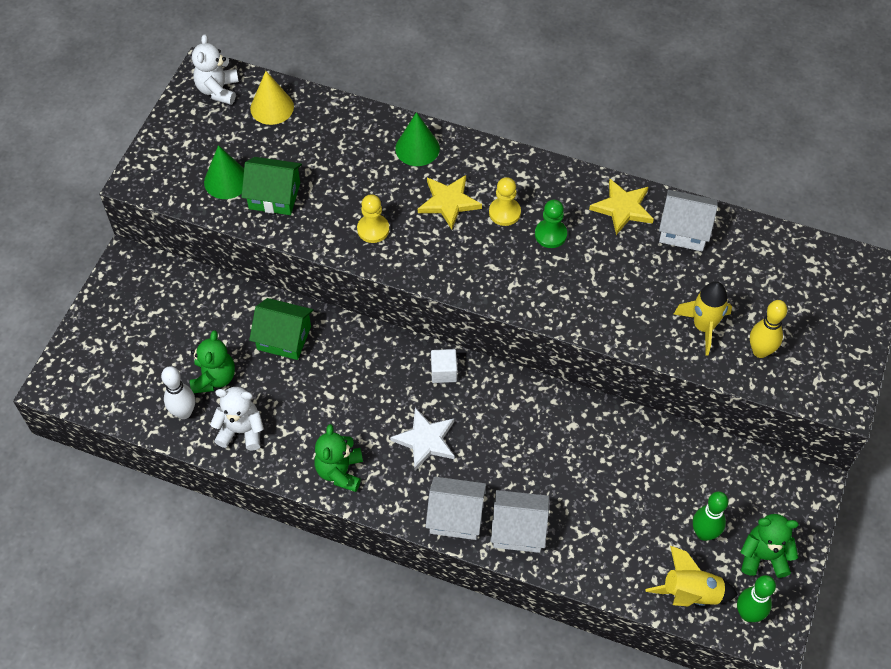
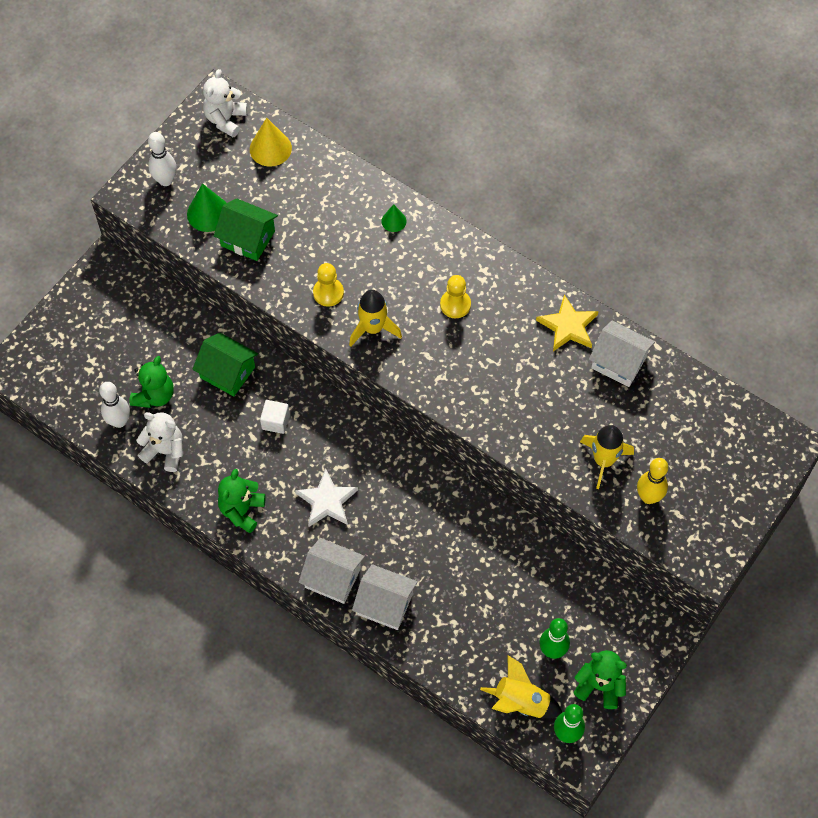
camera: 15 degrees right, 5 degrees up
(173, 159) = (165, 180): none -> white bowling pin
(417, 148) = (393, 221): green cone -> green cone, size x0.58
(429, 253) = (373, 328): none -> yellow rocket
(444, 372) = (363, 440): white cube -> white cube (275, 421)
(449, 202) = (406, 282): yellow star -> none
(550, 234) = (491, 336): green pawn -> none

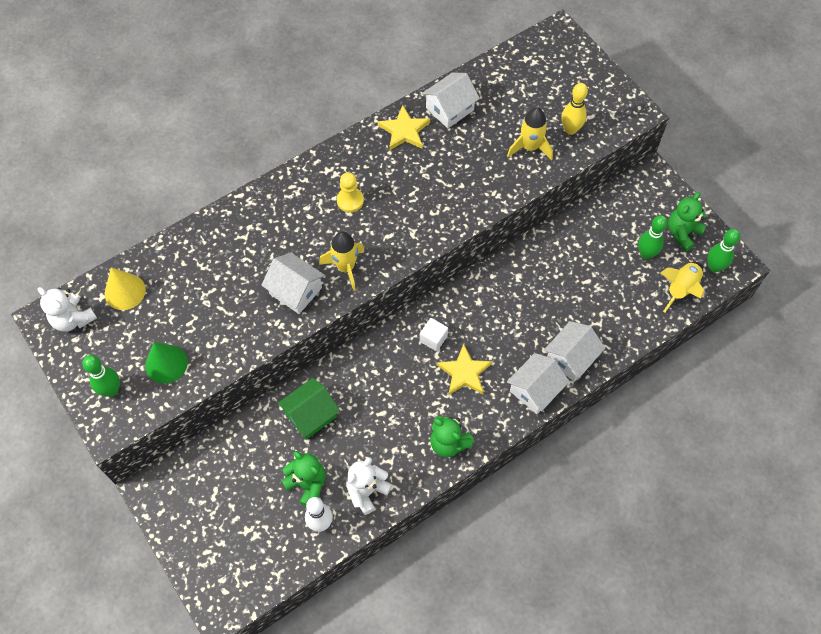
camera: 70 degrees left, 0 degrees up
(165, 180) = (111, 390): white bowling pin -> green bowling pin
(248, 238) = (209, 338): green house -> none
(275, 421) = (375, 390): white cube -> white cube (433, 339)
(327, 501) = (464, 372): white star -> yellow star
(328, 293) = (295, 291): yellow pawn -> white house
(393, 221) = (249, 219): green cone -> none

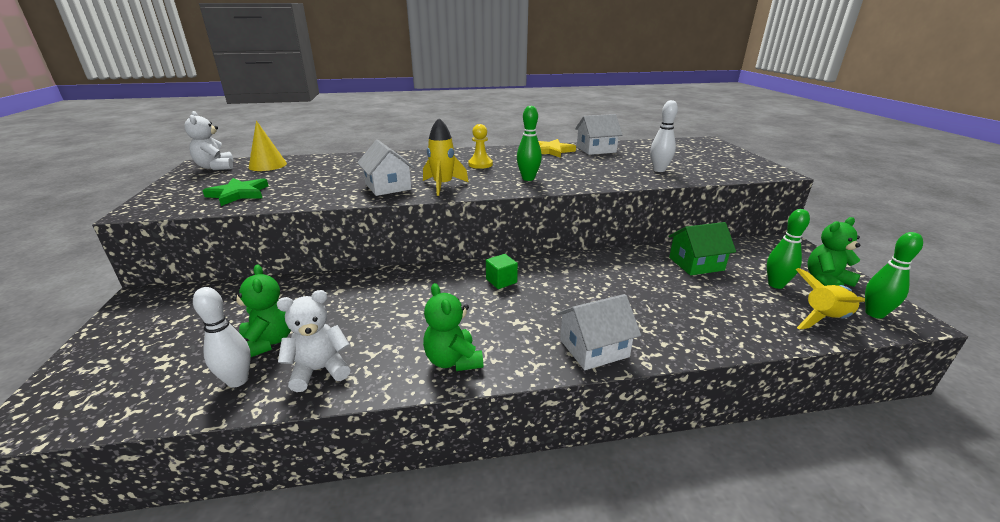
camera: 25 degrees right, 35 degrees down
(111, 390) = (179, 195): green bowling pin -> green bowling pin (528, 178)
(166, 363) = (238, 194): green cone -> green star
(310, 415) = (334, 295): green house -> green house (696, 264)
(433, 339) = (501, 281): white cube -> green cube
(464, 372) = (516, 311): yellow star -> none
(530, 147) = (659, 170): yellow rocket -> white bowling pin
(570, 129) = (703, 169): yellow bowling pin -> none
(571, 358) = (654, 335): white house -> none

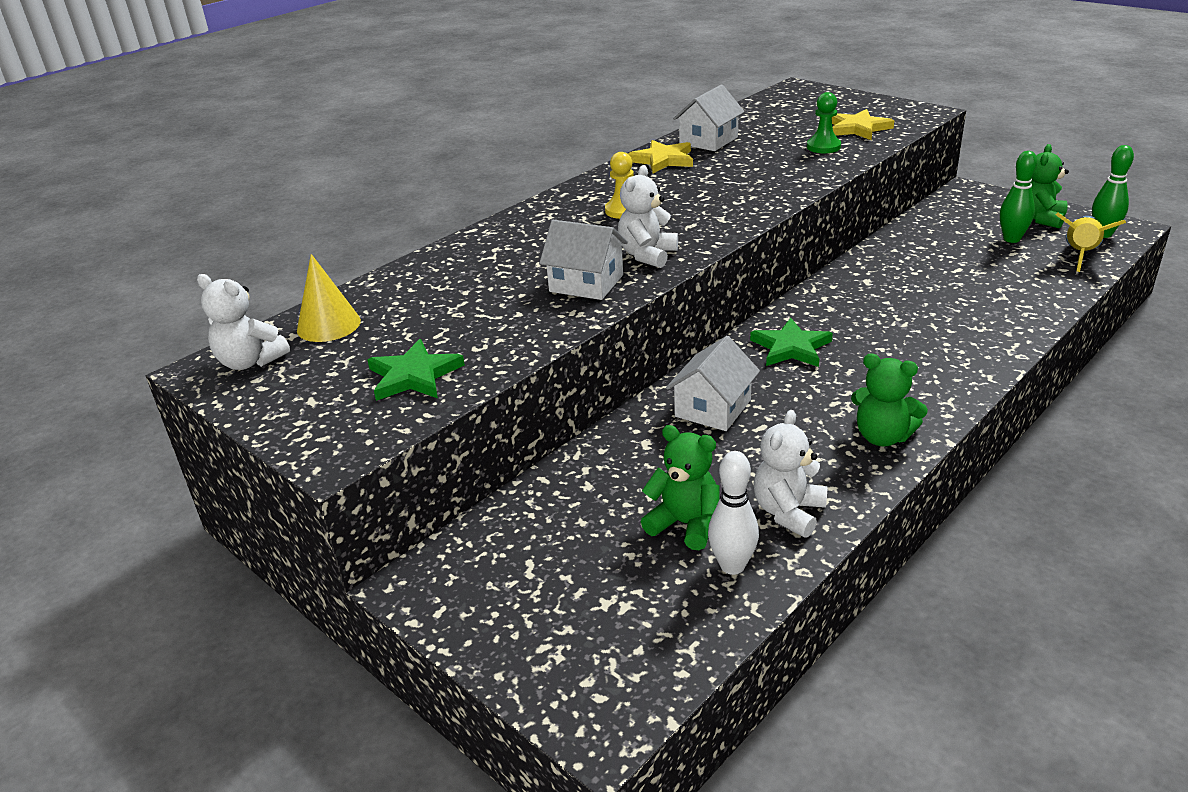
camera: 35 degrees left, 5 degrees up
(443, 185) = (647, 255): yellow rocket -> white teddy bear
(501, 281) = (791, 347): green cube -> green star
(528, 178) = (718, 209): green bowling pin -> none
(594, 348) = (968, 365): white house -> white house (713, 408)
(659, 170) = (823, 147): white bowling pin -> green pawn
(696, 264) = (927, 247): green house -> none
(704, 167) = (858, 128): none -> yellow star

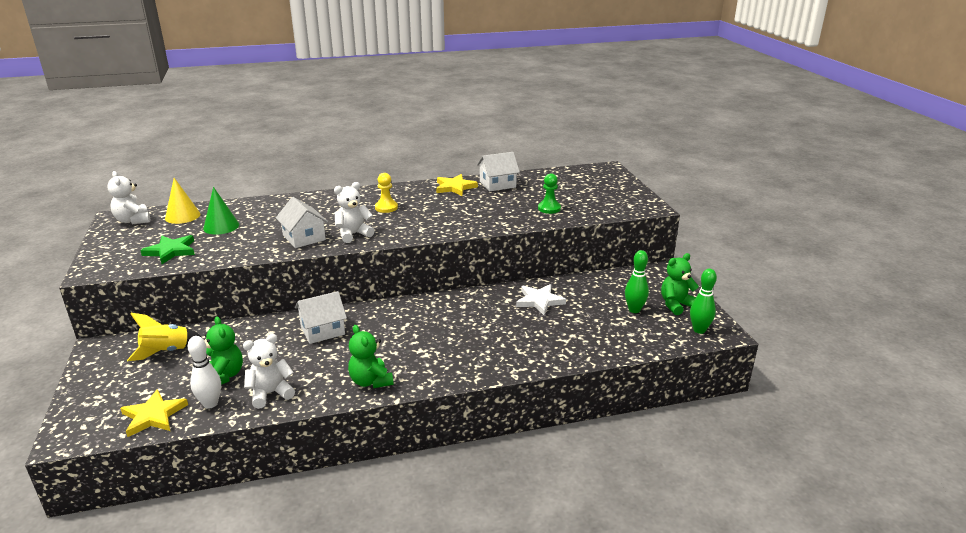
camera: 30 degrees right, 5 degrees down
(426, 315) = (221, 226): none -> green cone
(791, 347) = (408, 317): green star -> none
(858, 128) = (590, 204): yellow star -> yellow star (153, 416)
(903, 268) = (539, 301): none -> white star
(1080, 255) = (659, 336): yellow rocket -> yellow rocket (166, 352)

